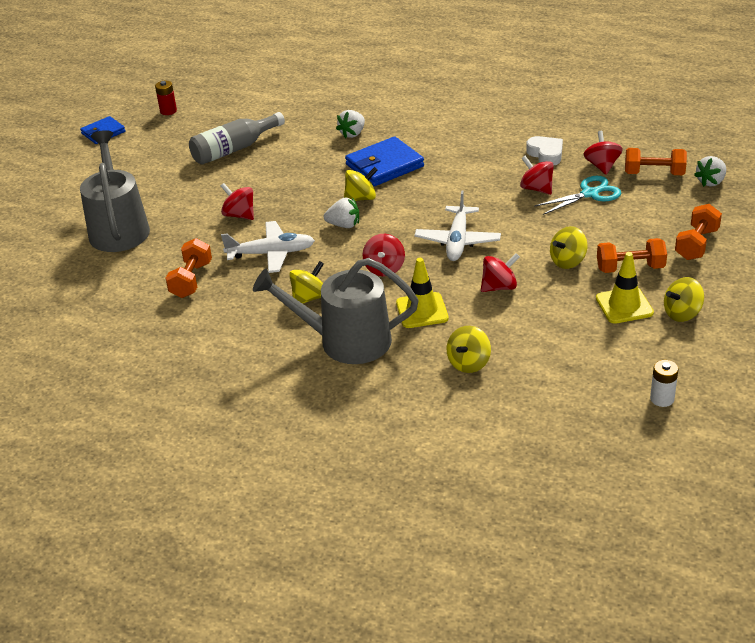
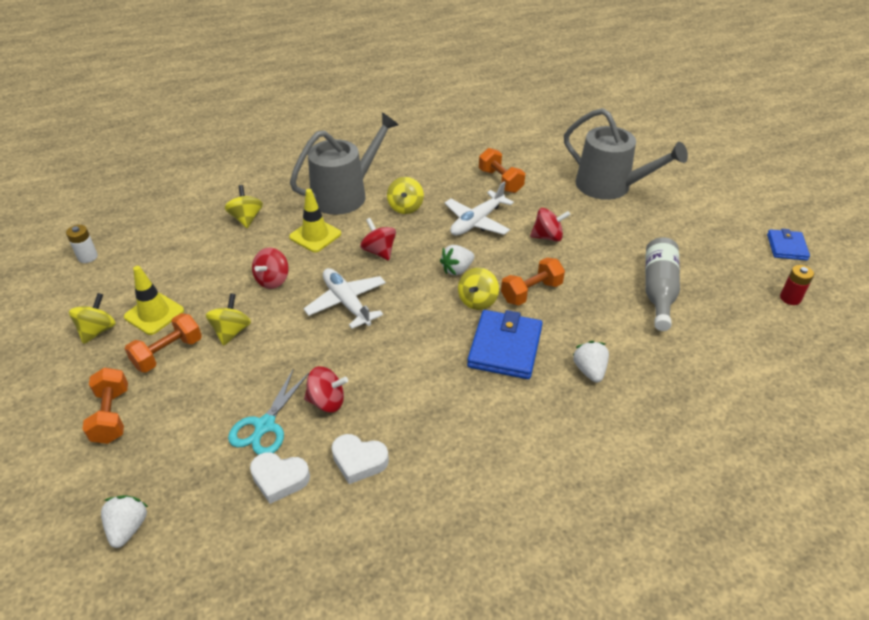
camera: 135 degrees right, 5 degrees up
(602, 166) = (279, 479): red spinning top -> white heart
(654, 173) = (208, 502): orange dumbbell -> orange dumbbell (531, 292)

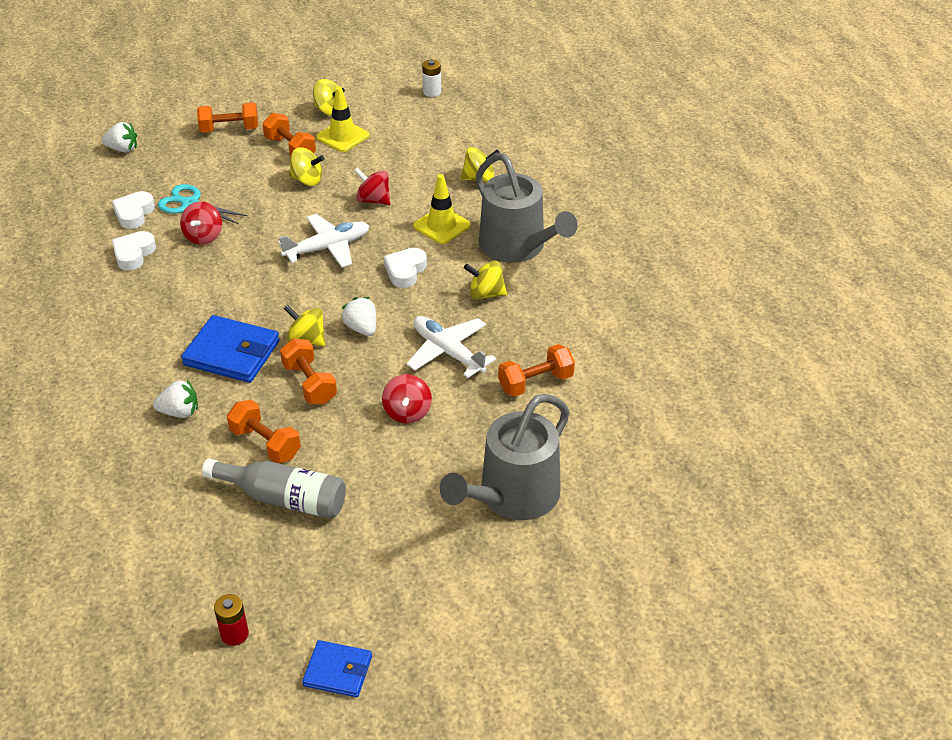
camera: 95 degrees right, 0 degrees up
(379, 251) = (405, 271): red spinning top -> white heart
(607, 309) = (265, 443): none -> orange dumbbell

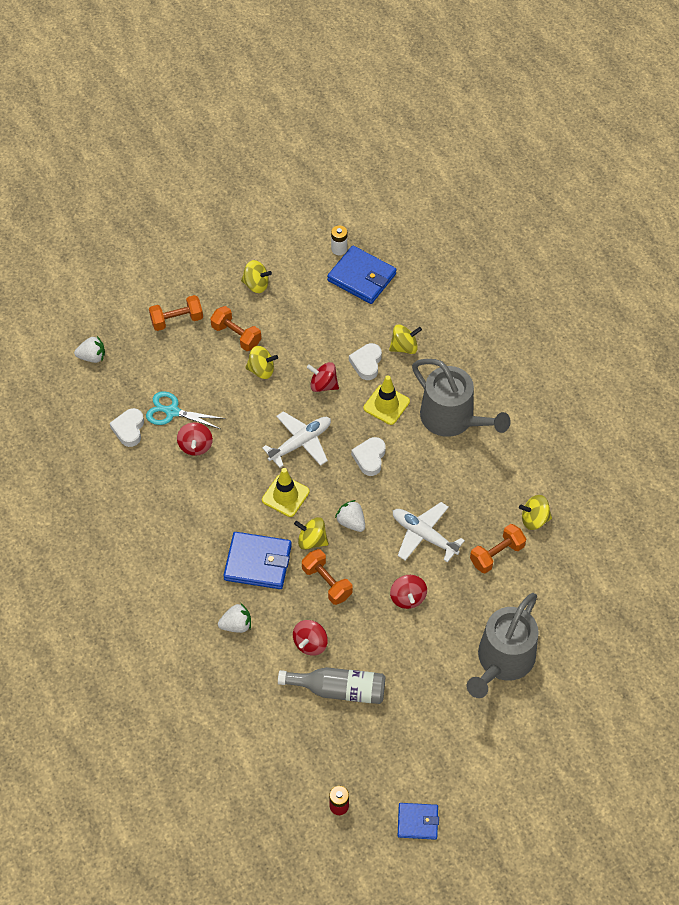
camera: 10 degrees left, 15 degrees up
(133, 254) = (144, 473): white heart -> white heart (366, 363)
(265, 443) = (310, 643): orange dumbbell -> red spinning top
(342, 136) = (277, 314): yellow traffic cone -> yellow traffic cone (285, 496)
(449, 116) = (362, 277): none -> blue wallet
(486, 294) = (439, 472): yellow spinning top -> yellow spinning top (534, 519)

